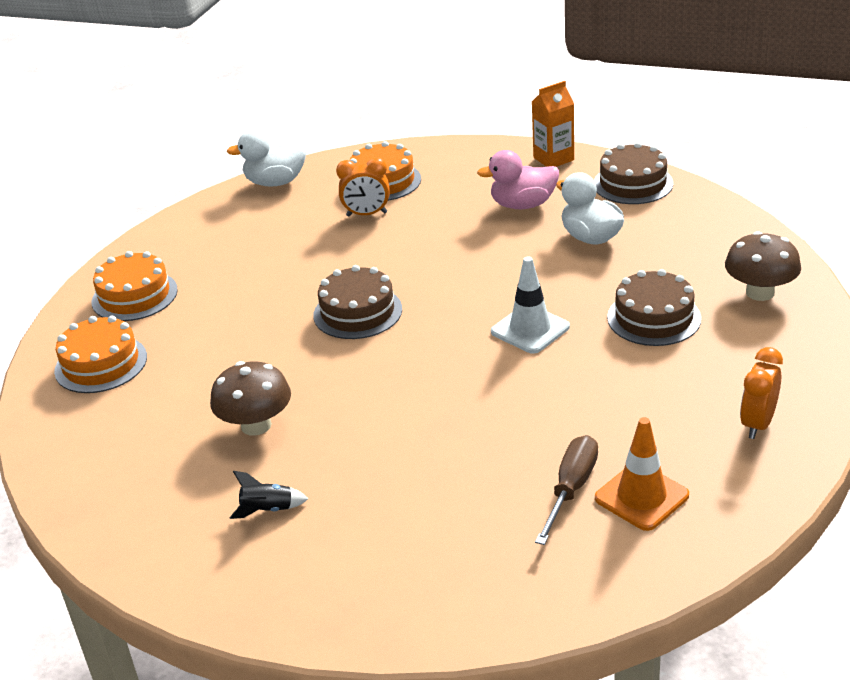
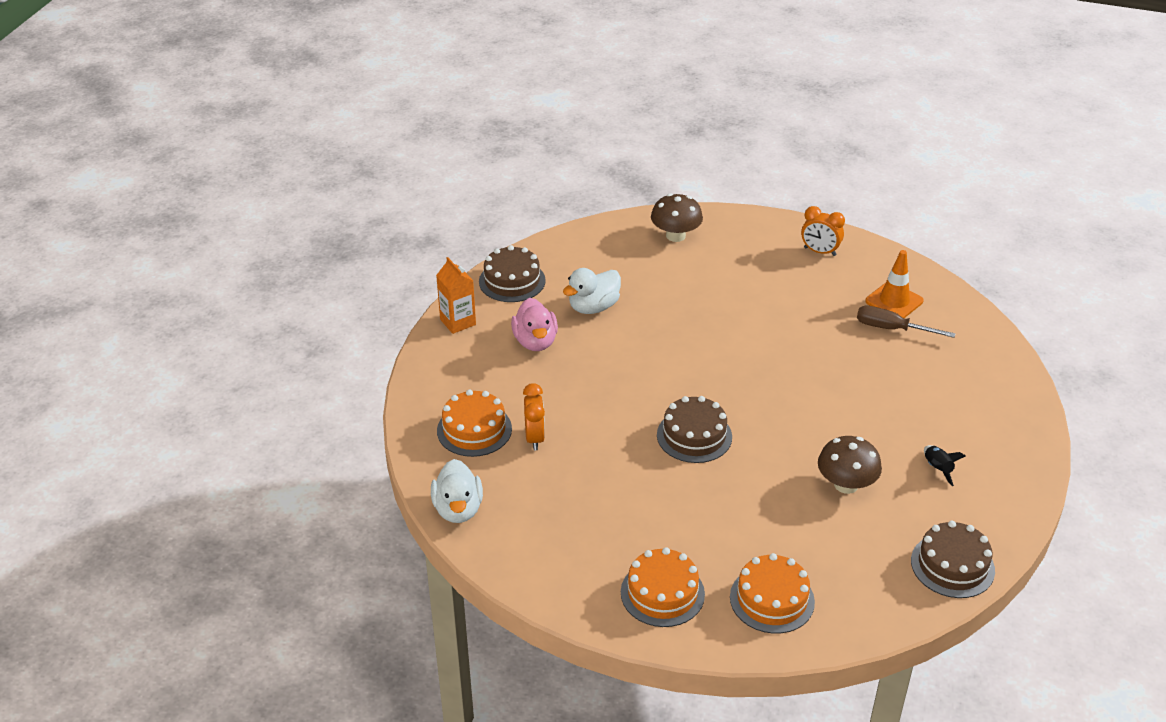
camera: 95 degrees left, 5 degrees up
(530, 329) = (719, 342): white traffic cone -> none
(654, 318) = (705, 283): brown cake -> brown cake (952, 565)

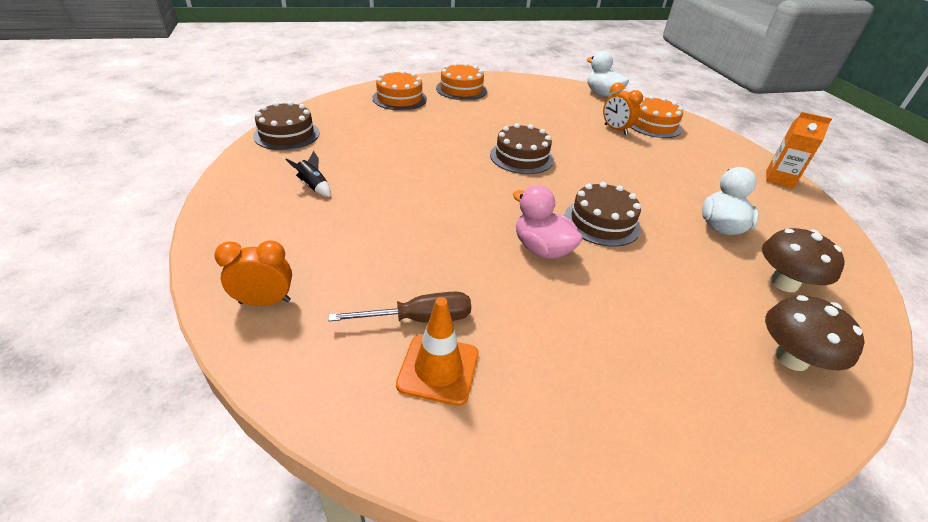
camera: 145 degrees right, 0 degrees up
(512, 281) = (813, 226): brown cake -> brown cake (601, 222)
(535, 342) = (710, 183): pink duck -> pink duck (541, 249)
(820, 251) = (604, 426): orange clock -> orange clock (265, 301)
(846, 484) = (386, 157): brown mushroom -> brown mushroom (784, 283)

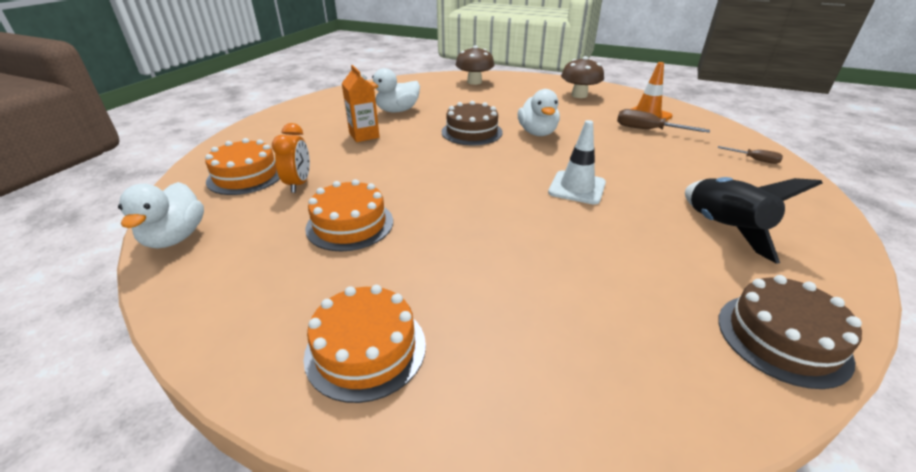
camera: 140 degrees left, 5 degrees down
(265, 301) = (754, 160): orange clock -> brown screwdriver
(313, 186) = (723, 229): black rocket -> black rocket, size x2.02
(399, 98) = (521, 370): orange cake -> orange cake (350, 224)
(441, 187) = (577, 188): none -> white traffic cone
(521, 157) = (457, 189): brown cake -> none
(541, 249) = (537, 133): pink duck -> white duck
(779, 179) = (285, 114): orange carton -> orange carton (364, 135)
(784, 283) = (422, 91): brown mushroom -> brown mushroom (579, 95)

